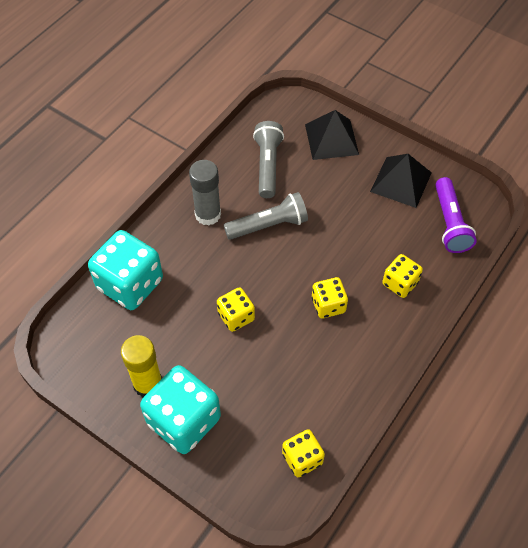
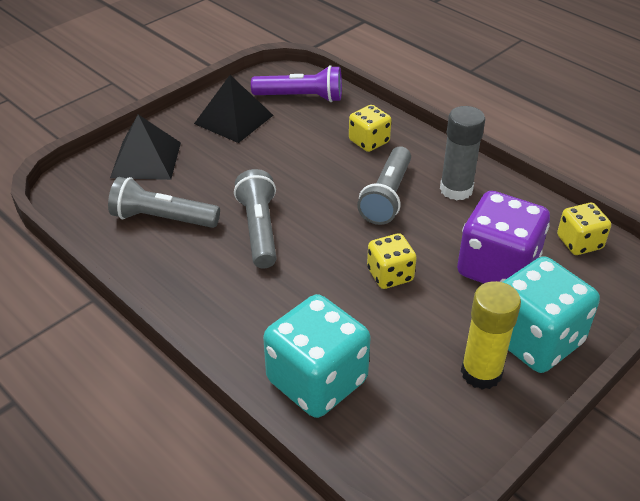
camera: 80 degrees left, 15 degrees down
(208, 214) = (221, 285): grey glue stick -> grey glue stick (456, 189)
(258, 392) = (497, 268): none -> purple dice
(328, 305) = (387, 196): yellow dice -> grey flashlight

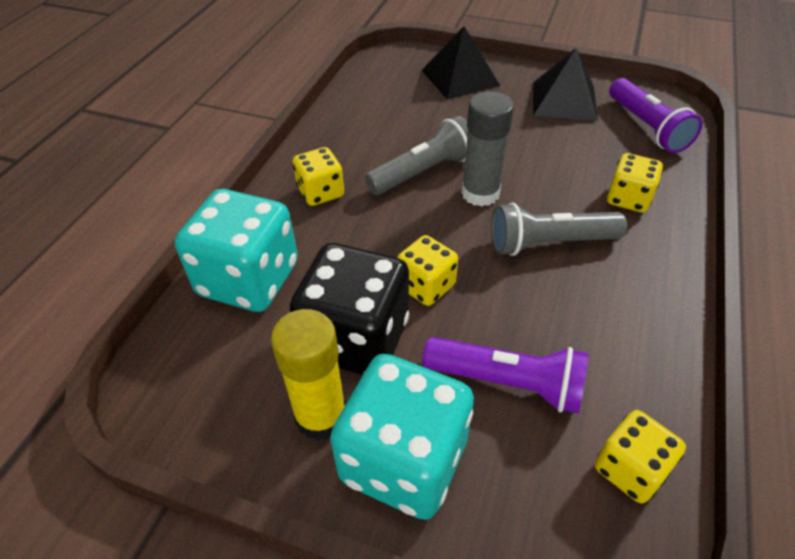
camera: 65 degrees right, 5 degrees up
(162, 219) = (394, 114): grey flashlight -> none
(236, 302) = (320, 192): none -> yellow dice
(420, 331) = (356, 338): none -> black dice
(456, 189) = (617, 299): grey glue stick -> grey glue stick (480, 193)
(497, 268) = (507, 383): purple dice -> purple flashlight

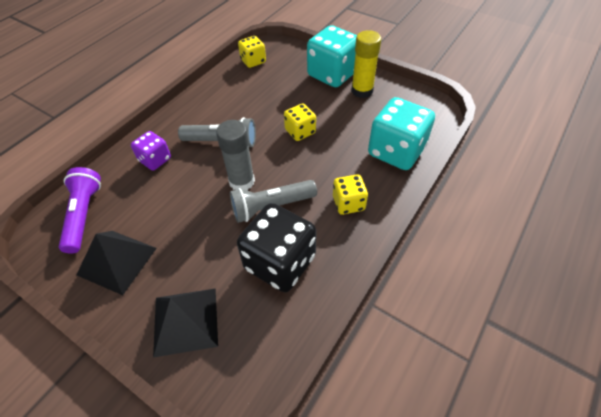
camera: 165 degrees left, 5 degrees up
(356, 338) = (342, 115): black dice -> black dice (280, 262)
(507, 383) = (281, 89): purple flashlight -> none
(628, 199) = (155, 160): yellow dice -> purple dice

